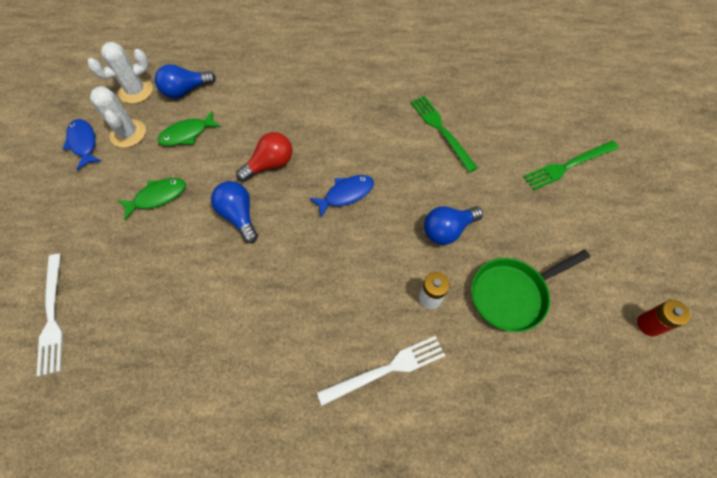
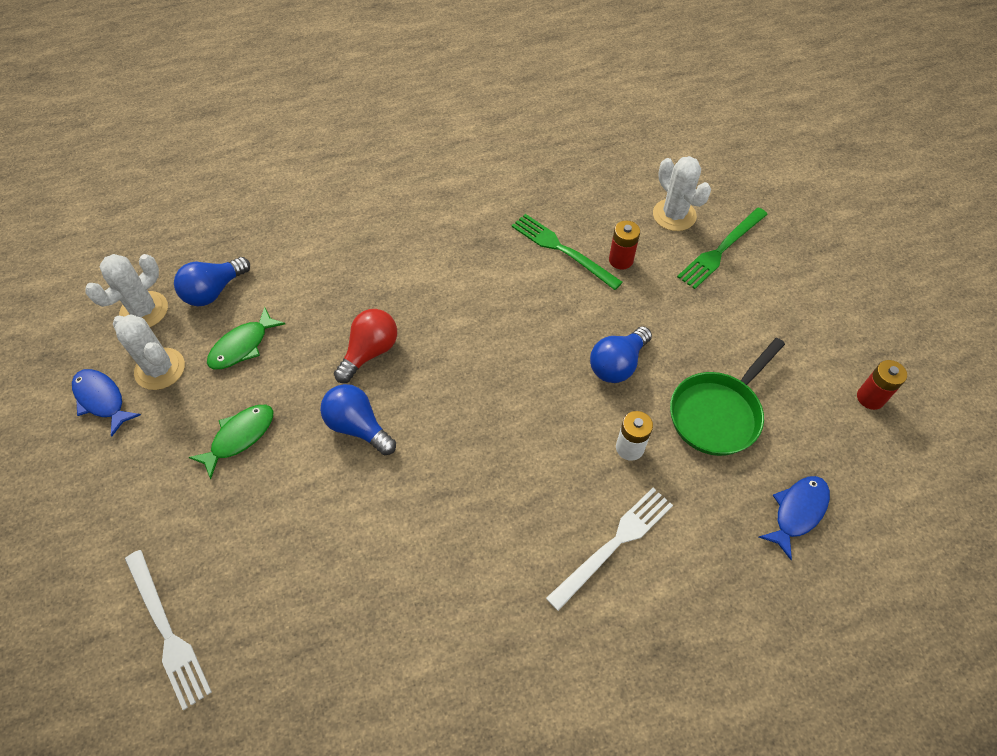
camera: 20 degrees left, 5 degrees down
(346, 194) = (481, 359): blue fish -> blue fish (797, 512)
(483, 151) = (621, 260): none -> red battery
(540, 128) = (674, 215): none -> white cactus

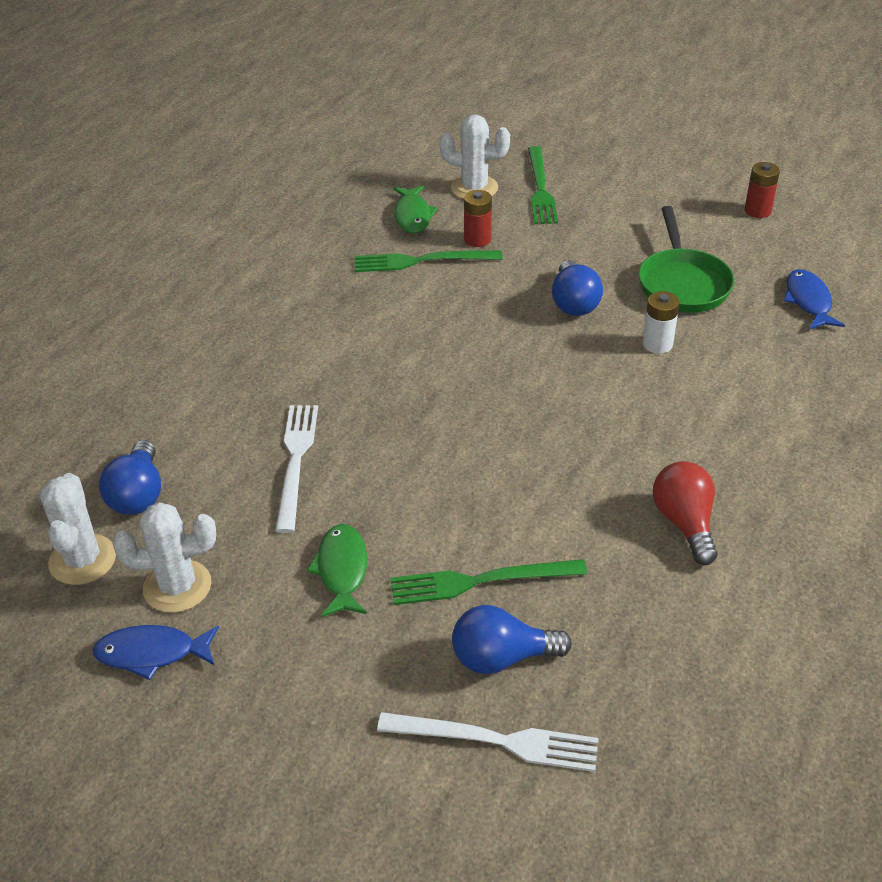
camera: 45 degrees left, 15 degrees down
(242, 346) = (237, 510): green fish -> green fish (413, 216)
(293, 518) = (480, 581): none -> green fork
(358, 426) = (436, 484): blue light bulb -> blue light bulb (502, 658)
(370, 352) = (366, 430): red light bulb -> red light bulb (684, 523)
(614, 544) = (732, 405): white fork -> white fork (296, 461)

